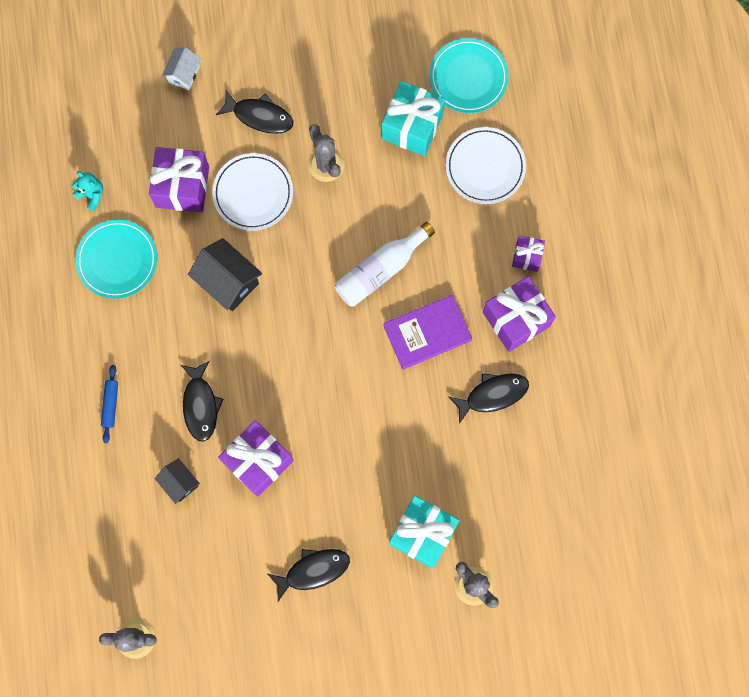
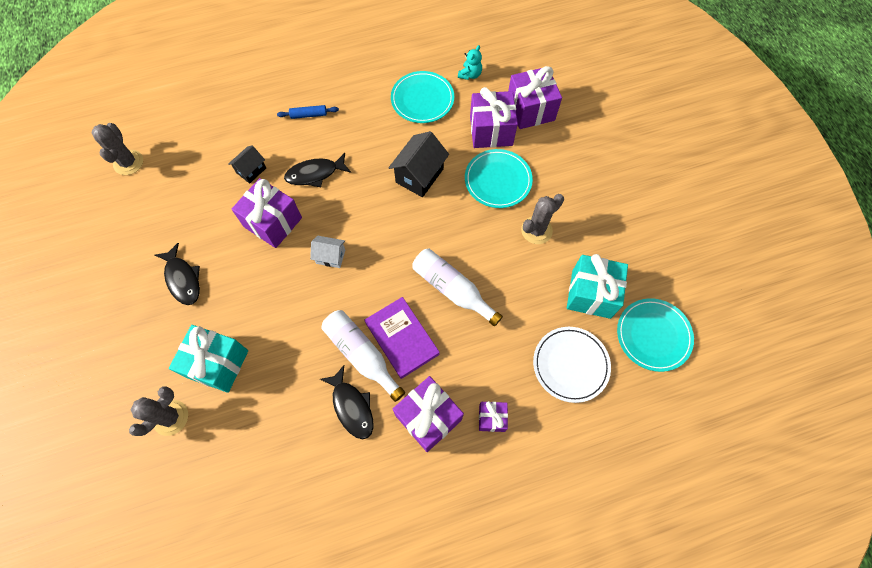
camera: 80 degrees right, 10 degrees down
(161, 133) = (530, 109): none -> purple gift
(184, 74) = (584, 116): white house -> white house (330, 256)
(253, 193) = (498, 180): white plate -> turquoise plate
(259, 116) = (565, 174): black fish -> none
(439, 377) = (362, 355): none -> white bottle

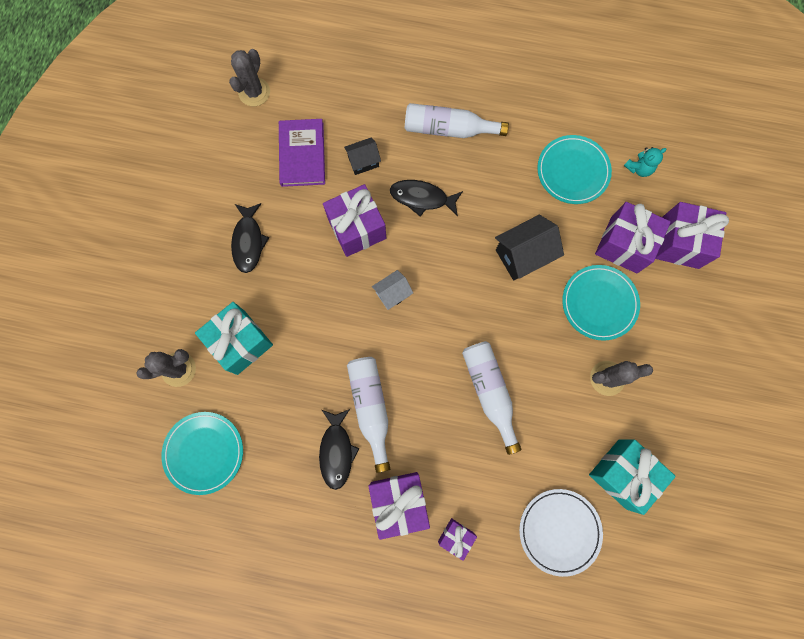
camera: 30 degrees right, 10 degrees up
(308, 115) = (448, 129): blue rolling pin -> white bottle
(330, 256) = (392, 294): white house -> white house turned 75 degrees counterclockwise
(401, 338) = (415, 413): purple book -> purple book (302, 154)
(653, 335) = (658, 550): turquoise plate -> turquoise plate (204, 452)

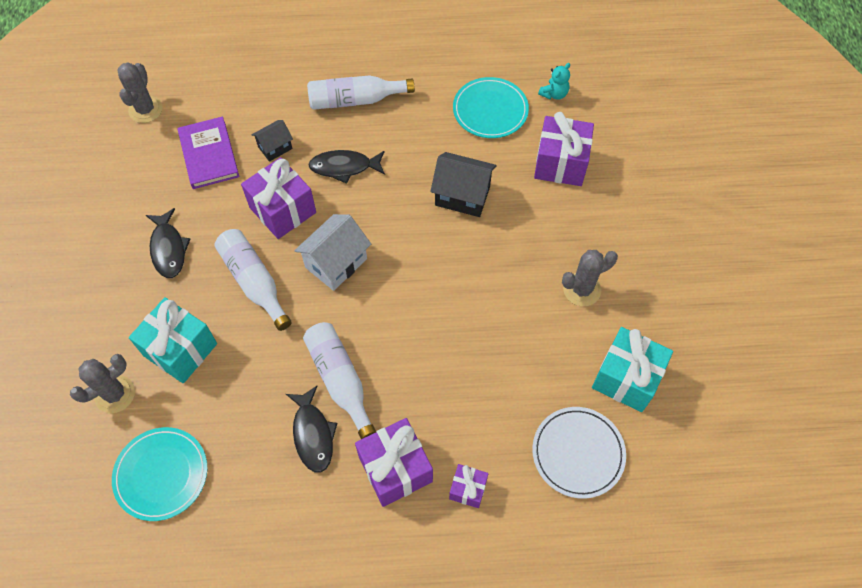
camera: 15 degrees left, 15 degrees down
(392, 294) = (336, 263): white house -> white house, size x1.67
(489, 392) = (464, 333): white bottle -> white bottle (254, 282)
(523, 255) = (462, 196): black house -> black house turned 60 degrees clockwise
(599, 303) = (552, 222): turquoise plate -> none
(680, 242) = (615, 149): purple gift -> none

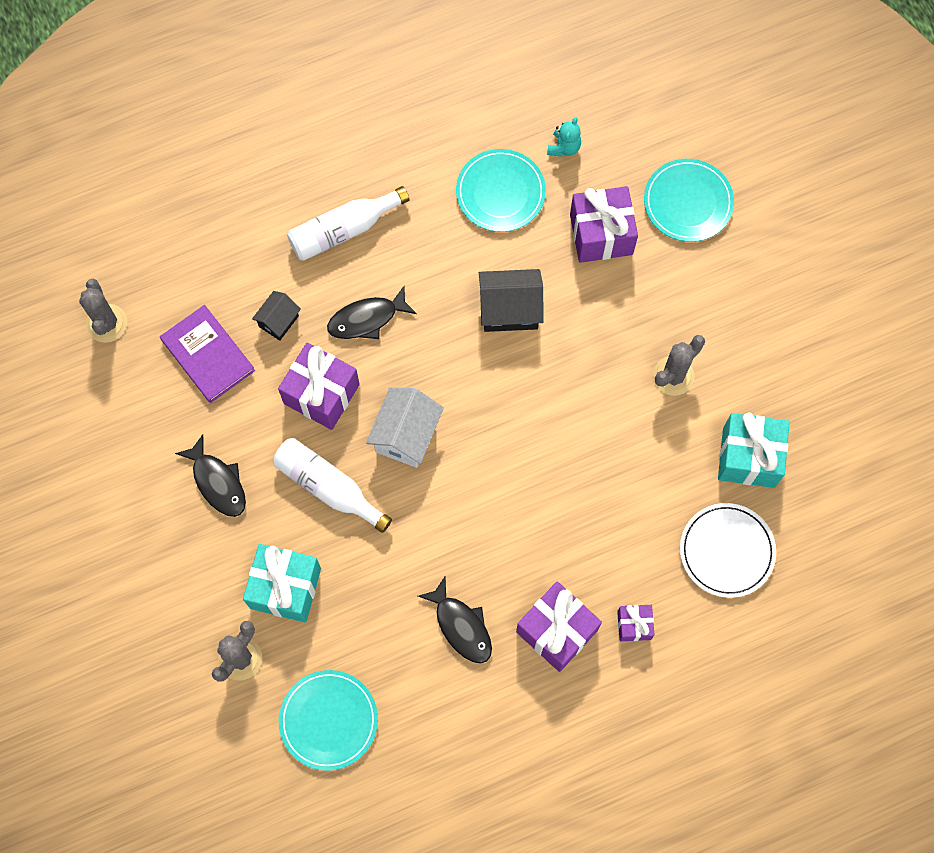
camera: 20 degrees left, 10 degrees up
(340, 380) = (464, 561): white bottle -> none
(642, 162) = (688, 202): none -> turquoise plate

